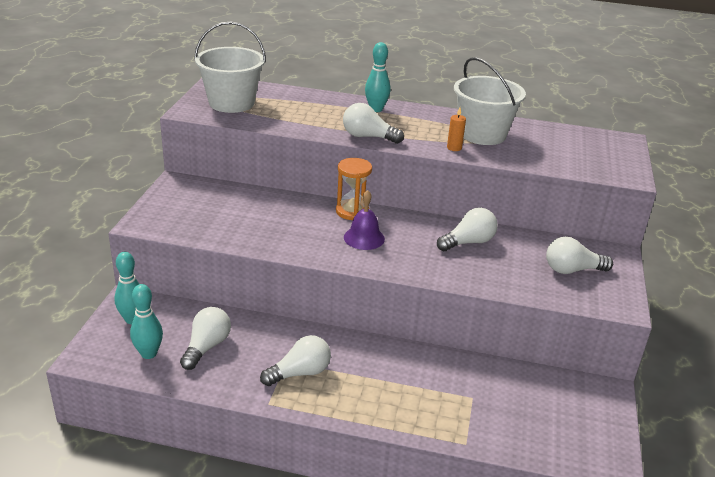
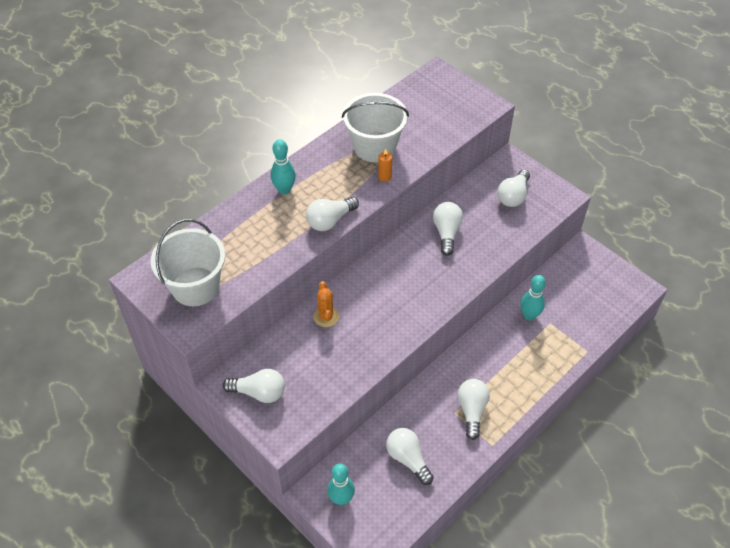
camera: 55 degrees left, 20 degrees up
(149, 353) = (392, 502): turquoise bowling pin -> turquoise bowling pin (529, 315)
(182, 199) = (259, 392): none -> white light bulb
(293, 206) = (326, 316): none -> orange cactus
(352, 211) = (359, 281): orange hourglass -> none
(364, 238) = (401, 293): purple bell -> none

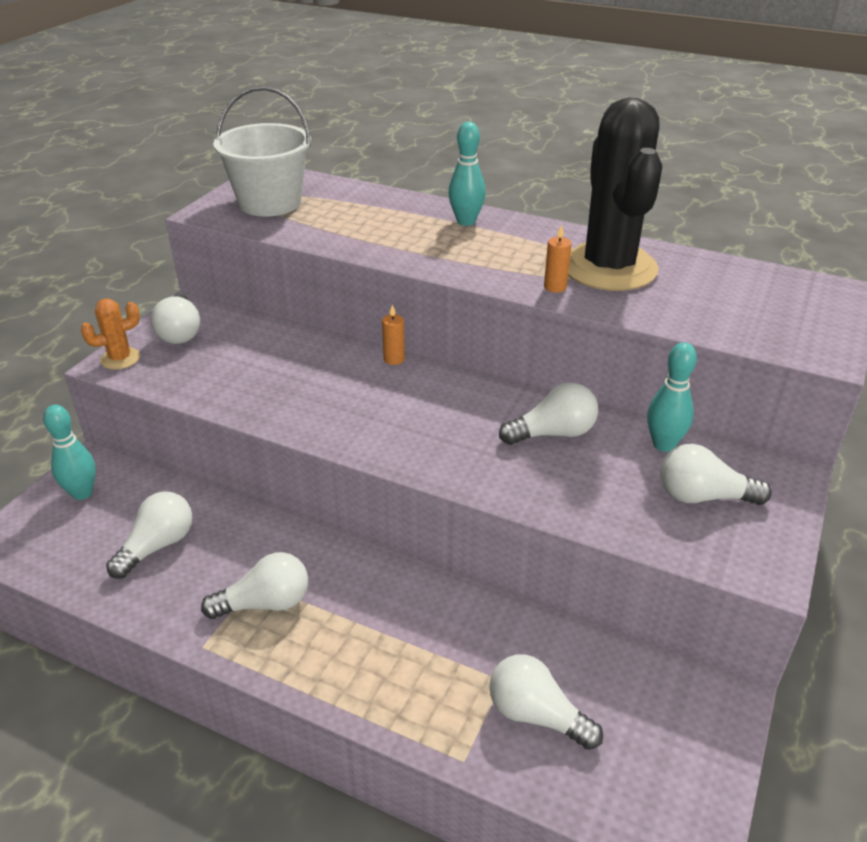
camera: 70 degrees right, 15 degrees down
(326, 316) = (323, 355): orange cactus -> orange cactus (120, 359)
(330, 220) = (434, 262): white light bulb -> white light bulb (536, 715)
(347, 282) = (394, 359): none -> orange candle
(374, 147) = (609, 268): white bucket -> black cactus
(529, 315) = (502, 642): turquoise bowling pin -> turquoise bowling pin (663, 444)

